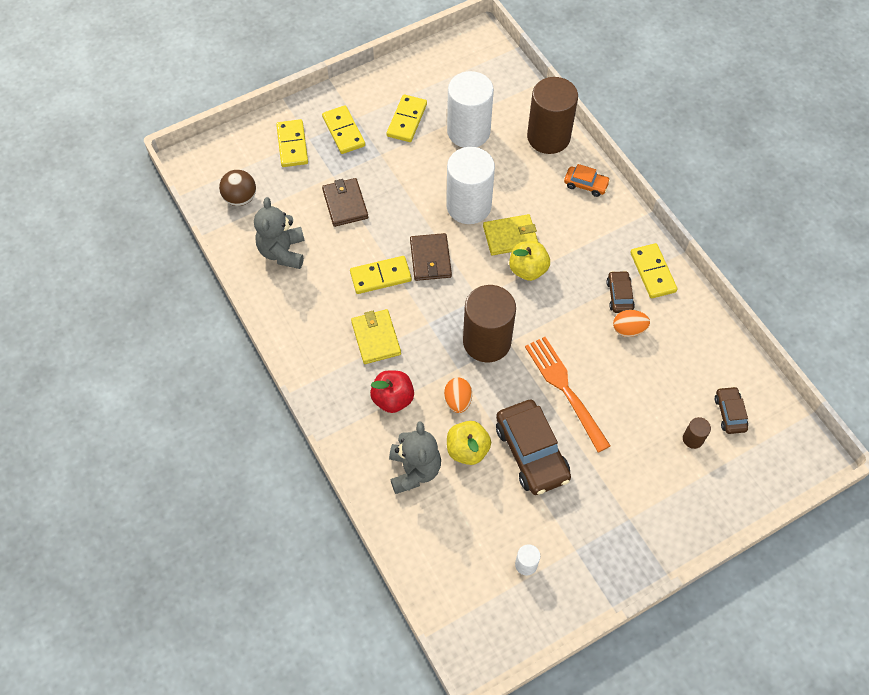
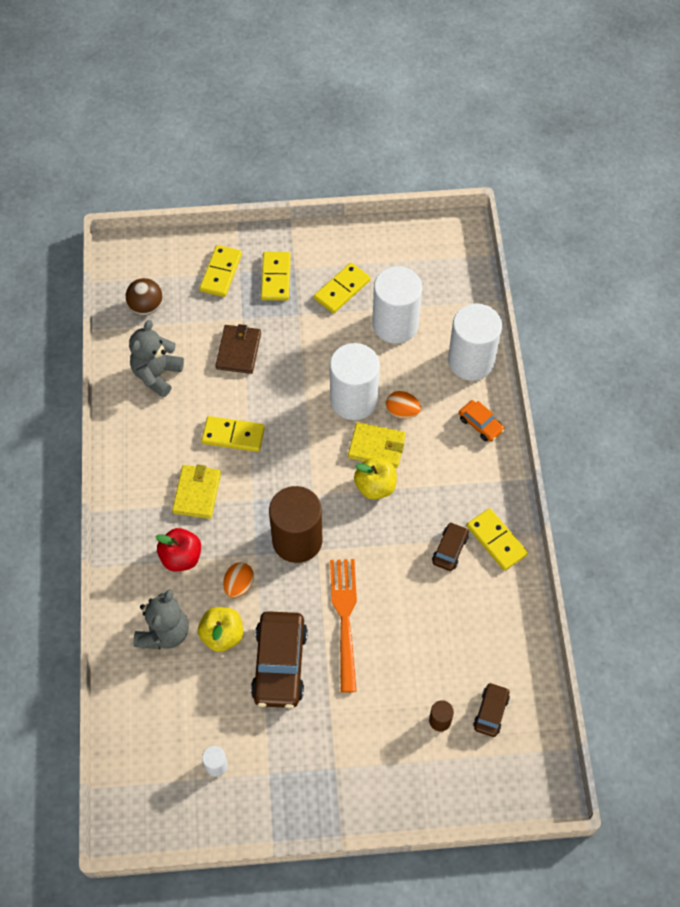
camera: 25 degrees right, 0 degrees up
(430, 259) = (288, 437): brown wallet -> none
(548, 137) = (471, 361): brown cylinder -> white cylinder
(628, 329) = (439, 587): orange egg -> orange egg (402, 411)
(653, 272) = (496, 540): yellow domino -> yellow domino turned 45 degrees counterclockwise

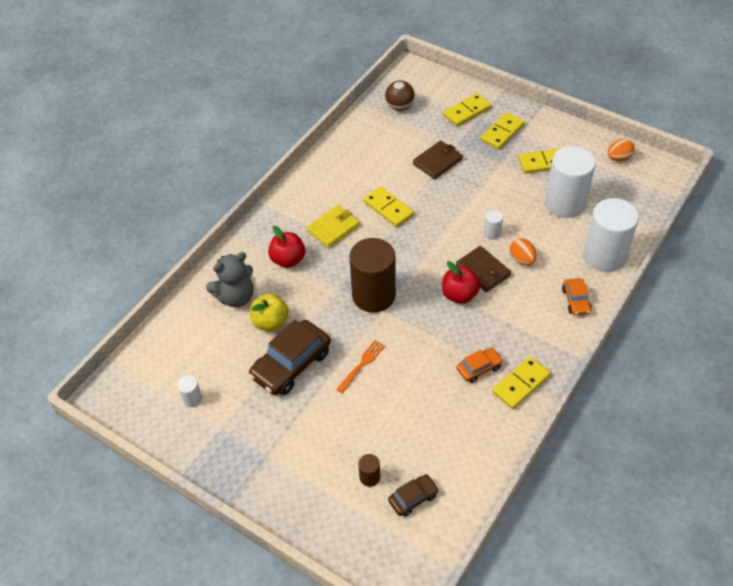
camera: 40 degrees right, 10 degrees down
(157, 374) = (371, 147): grey teddy bear -> none
(239, 585) = (309, 299): orange egg -> orange egg (618, 158)
(345, 618) = (362, 364): orange fork -> orange fork, size x0.56
(354, 400) = (492, 233): white cylinder -> white cylinder, size x0.42
(375, 486) = (459, 295): yellow apple -> red apple
(377, 447) = (483, 271): yellow wallet -> brown wallet
(450, 549) = (479, 368): brown car -> orange car
(496, 540) = (521, 384): yellow domino -> yellow domino turned 45 degrees clockwise

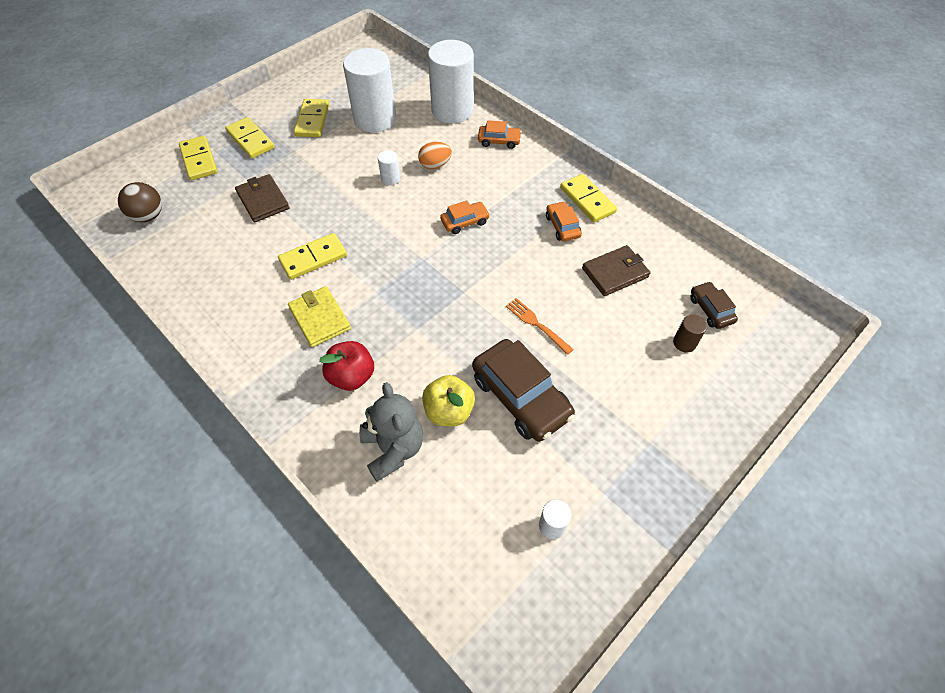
camera: 80 degrees left, 5 degrees up
(373, 295) = (441, 296): brown cylinder -> none
(459, 295) = (465, 222): red apple -> orange car
(483, 271) = (439, 197): brown wallet -> brown wallet (615, 273)
(618, 158) = (335, 71): orange egg -> none

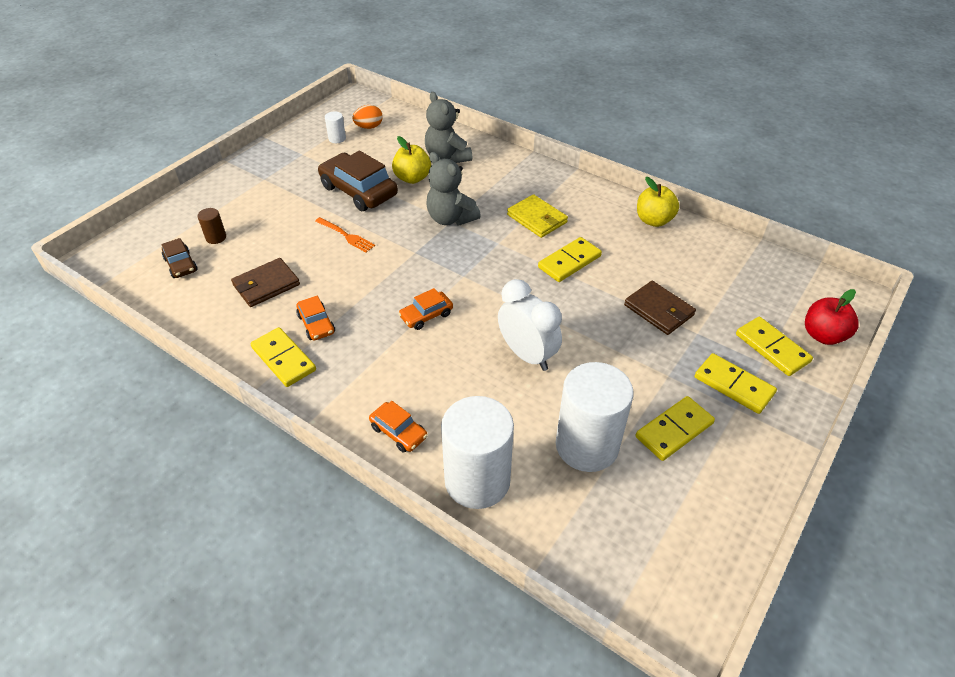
camera: 170 degrees right, 10 degrees down
(149, 216) = (763, 279): brown ball -> none
(196, 297) = (653, 220): none -> yellow apple
(312, 120) = (674, 430): yellow domino -> yellow domino turned 60 degrees clockwise
(351, 376) = (492, 188): red apple -> red apple (823, 335)
(390, 179) = (527, 355): white cylinder -> white clock
(416, 333) = (450, 218): none -> grey teddy bear
(435, 165) = (478, 381): orange egg -> orange egg (369, 127)
(499, 141) = (398, 432): orange car -> orange car turned 135 degrees counterclockwise

